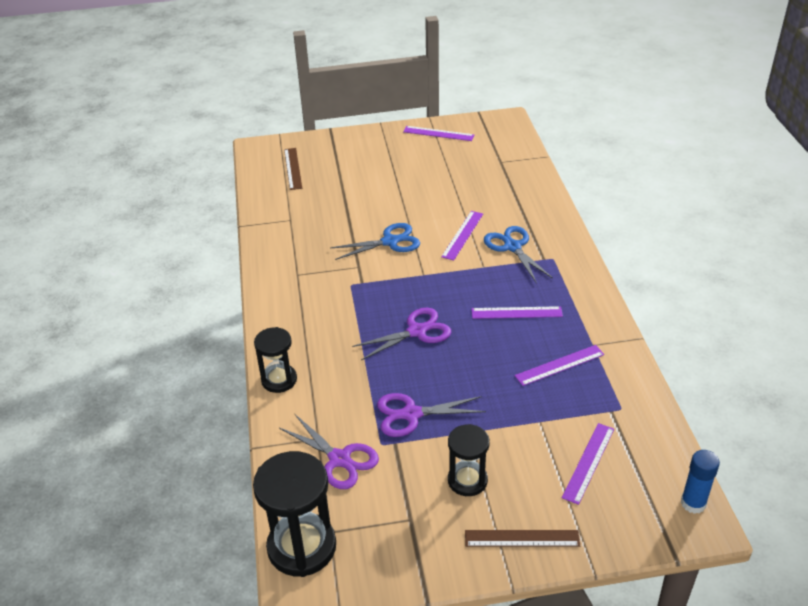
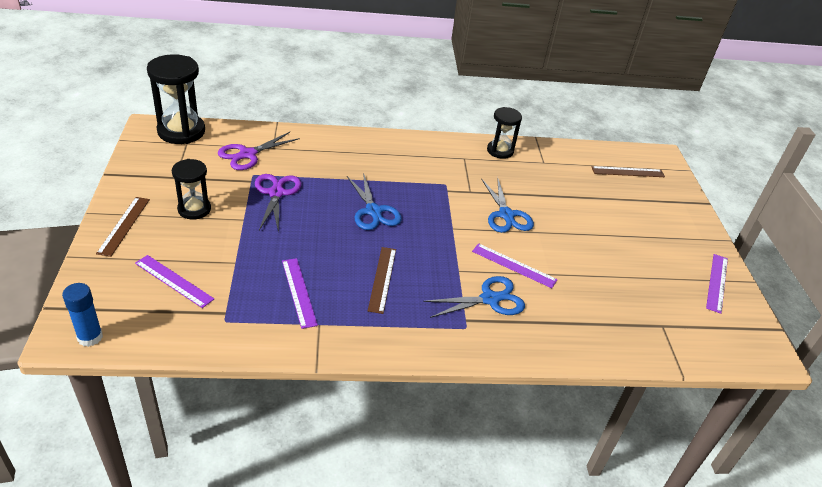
camera: 90 degrees right, 0 degrees up
(279, 380) = (339, 137): black hourglass -> black hourglass (500, 151)
(416, 331) = (373, 211): purple scissors -> blue scissors
(516, 312) = (382, 279): purple ruler -> brown ruler

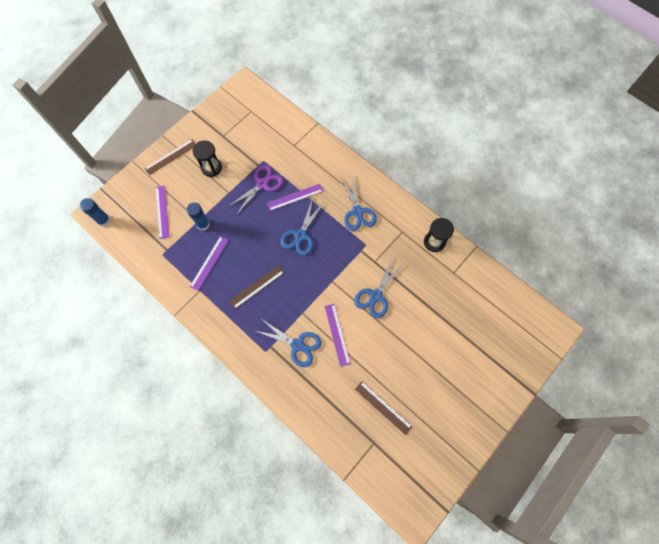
camera: 50 degrees right, 30 degrees up
(181, 131) = (256, 99): black hourglass -> none
(246, 263) = (203, 224): none -> blue glue stick
(248, 154) = (275, 142): purple scissors -> none
(405, 165) = (357, 212): none -> blue scissors
(628, 172) = (507, 324): brown ruler -> brown ruler (383, 407)
(717, 282) = (449, 449): purple ruler -> purple ruler (295, 197)

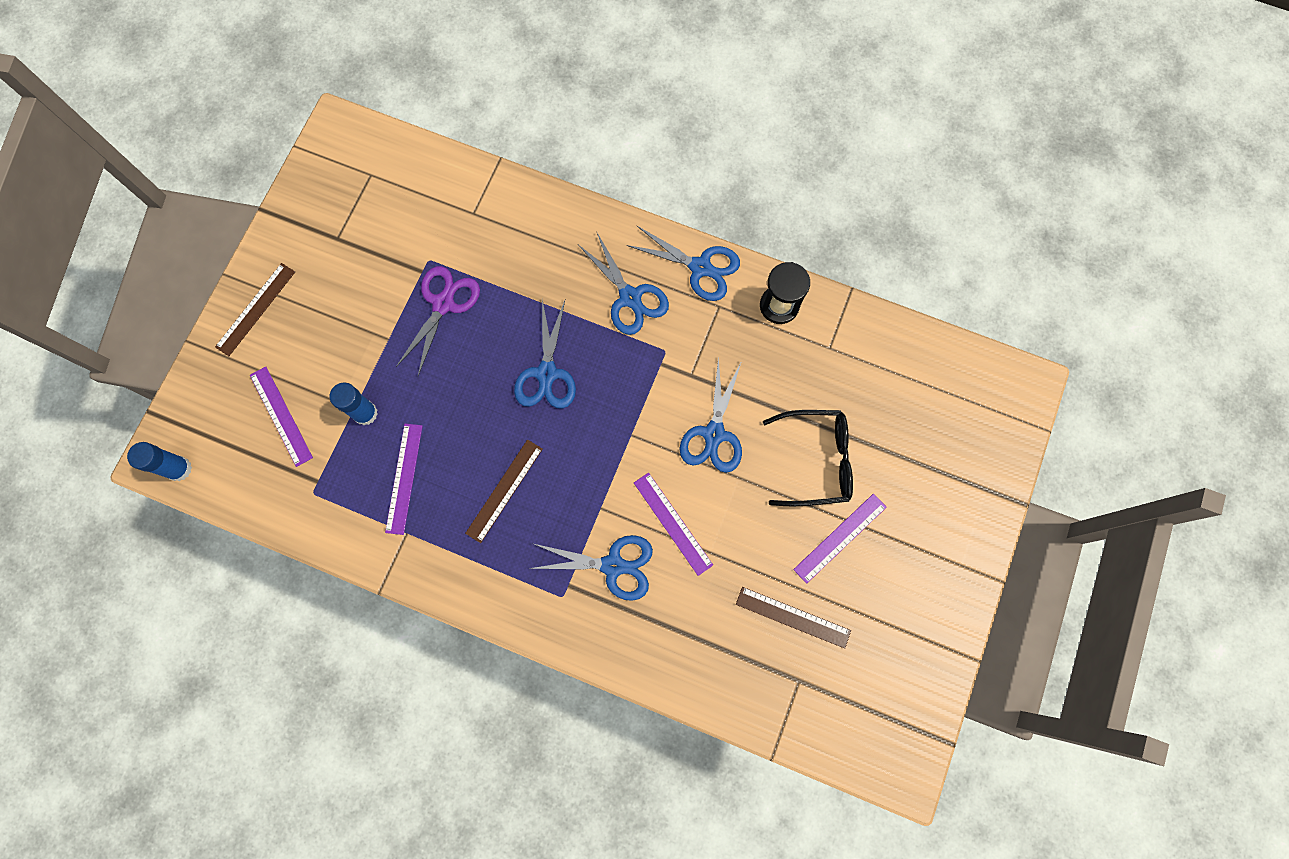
camera: 20 degrees left, 5 degrees up
(211, 168) = (339, 304): black hourglass -> none
(295, 197) = (510, 308): purple ruler -> purple ruler (840, 538)
(399, 209) = (700, 267): none -> blue scissors
(425, 329) = (815, 460): none -> black glasses

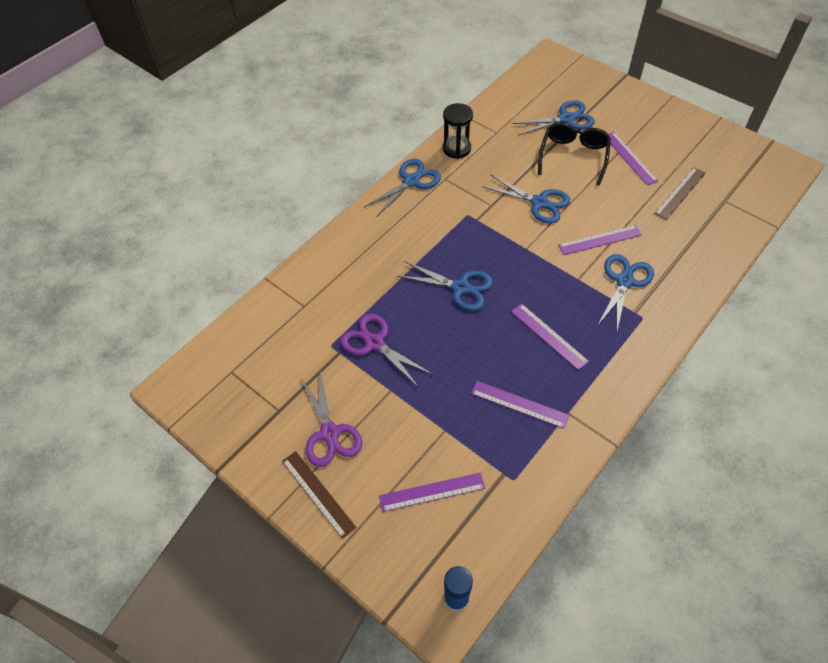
camera: 70 degrees left, 20 degrees down
(323, 296) = (329, 433): none -> purple scissors
(365, 413) = (452, 422): blue glue stick -> none
(504, 490) = (549, 336): brown ruler -> purple ruler
(630, 297) = (418, 224): blue scissors -> blue scissors (566, 119)

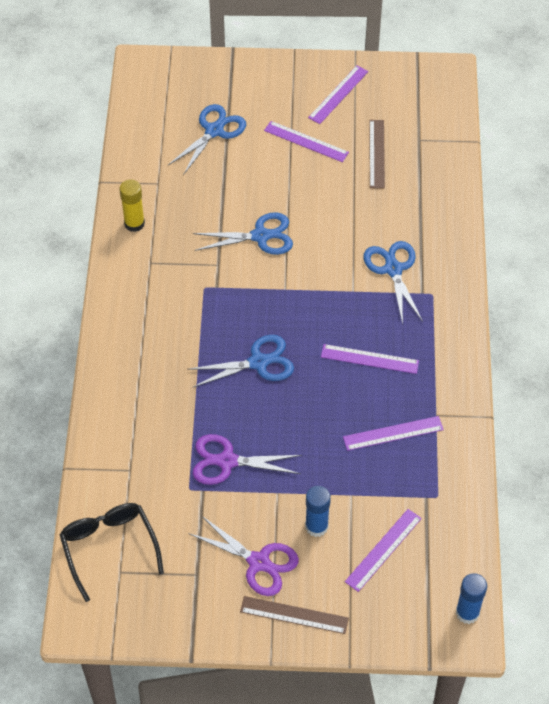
camera: 40 degrees left, 0 degrees up
(396, 436) = (316, 526): none -> blue glue stick
(411, 181) = (120, 284): blue scissors -> none
(456, 148) = (134, 223): black hourglass -> yellow glue stick
(573, 157) = (254, 169): black glasses -> black glasses (109, 549)
(600, 240) = (343, 242): purple ruler -> purple ruler (338, 94)

